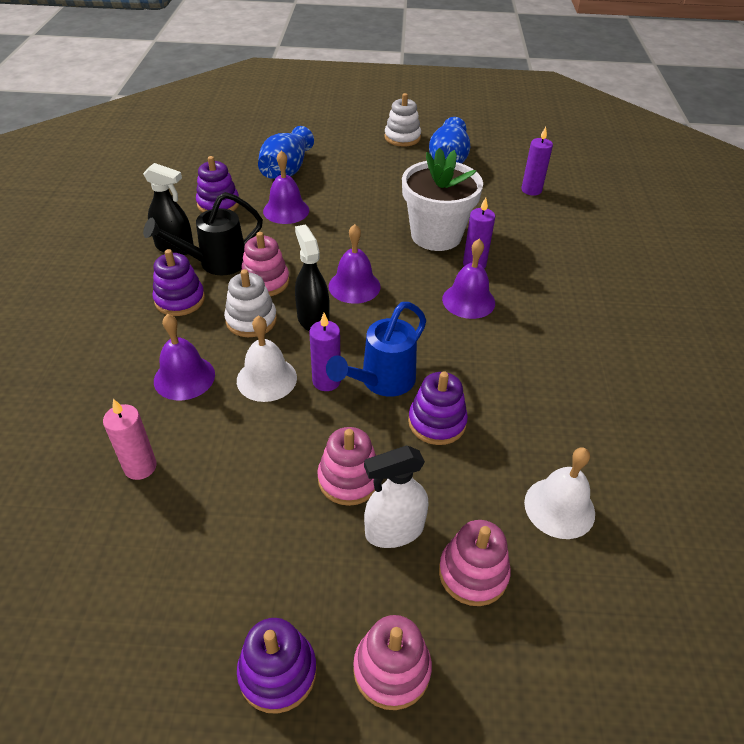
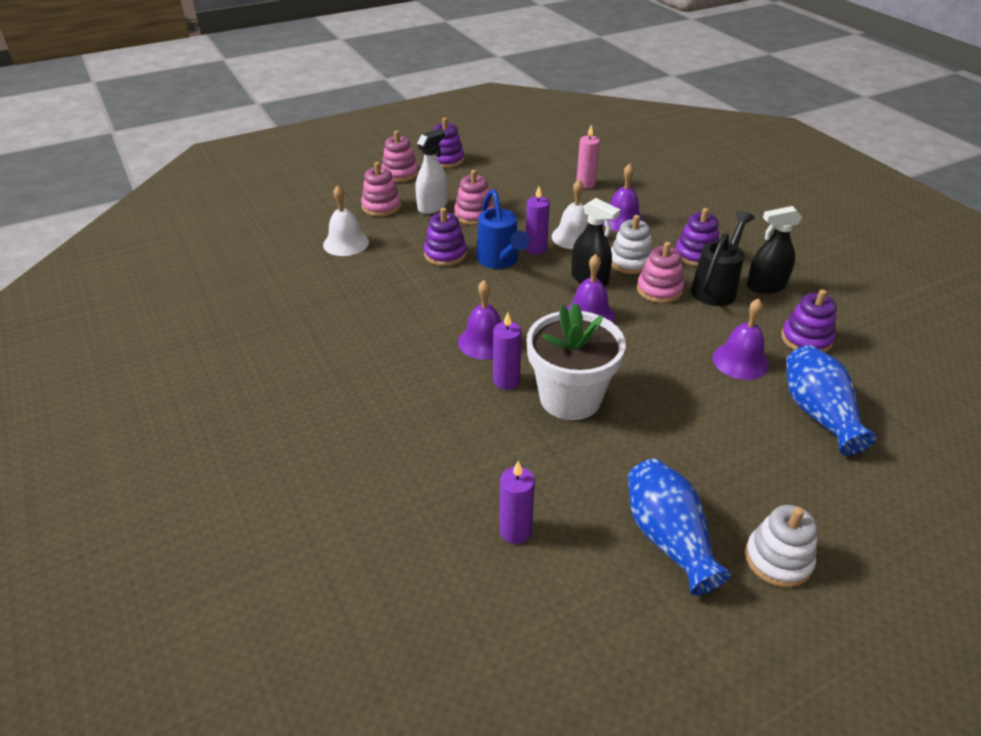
camera: 150 degrees right, 5 degrees down
(381, 382) = (500, 261): blue watering can -> blue watering can turned 150 degrees clockwise

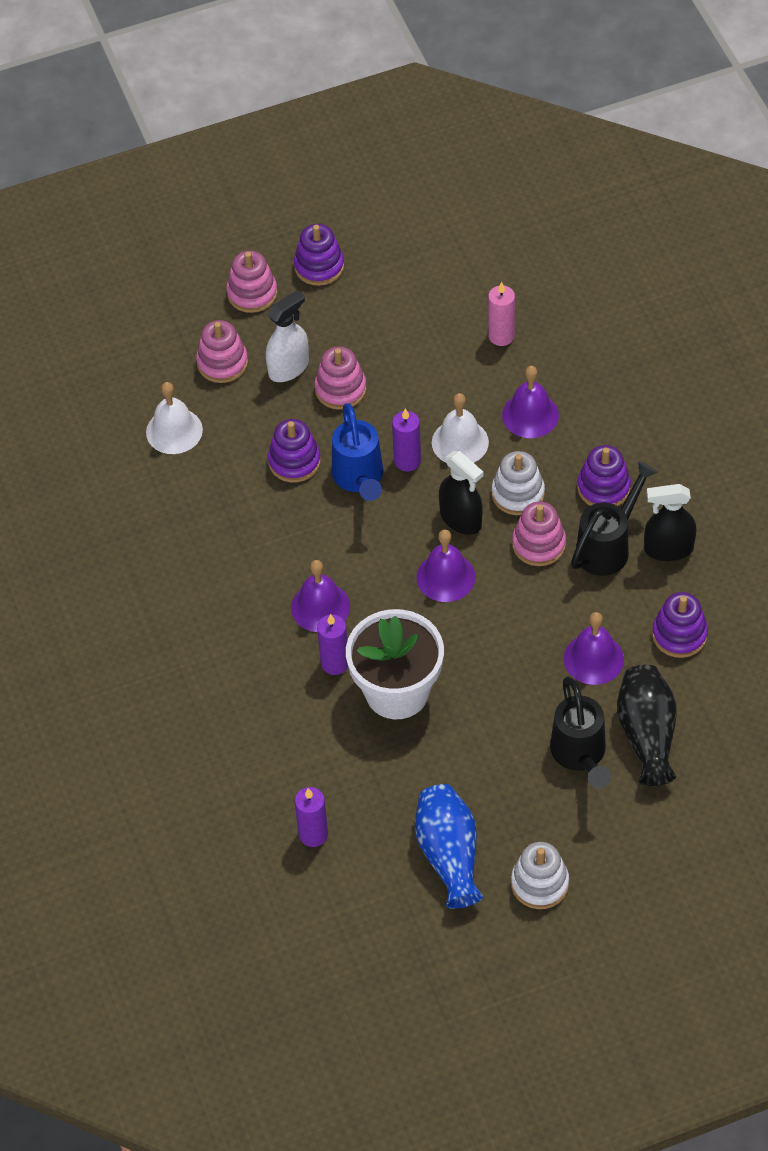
camera: 10 degrees right, 15 degrees up
(764, 436) = (580, 756): none -> black watering can
(818, 414) = (647, 734): blue vase -> black vase

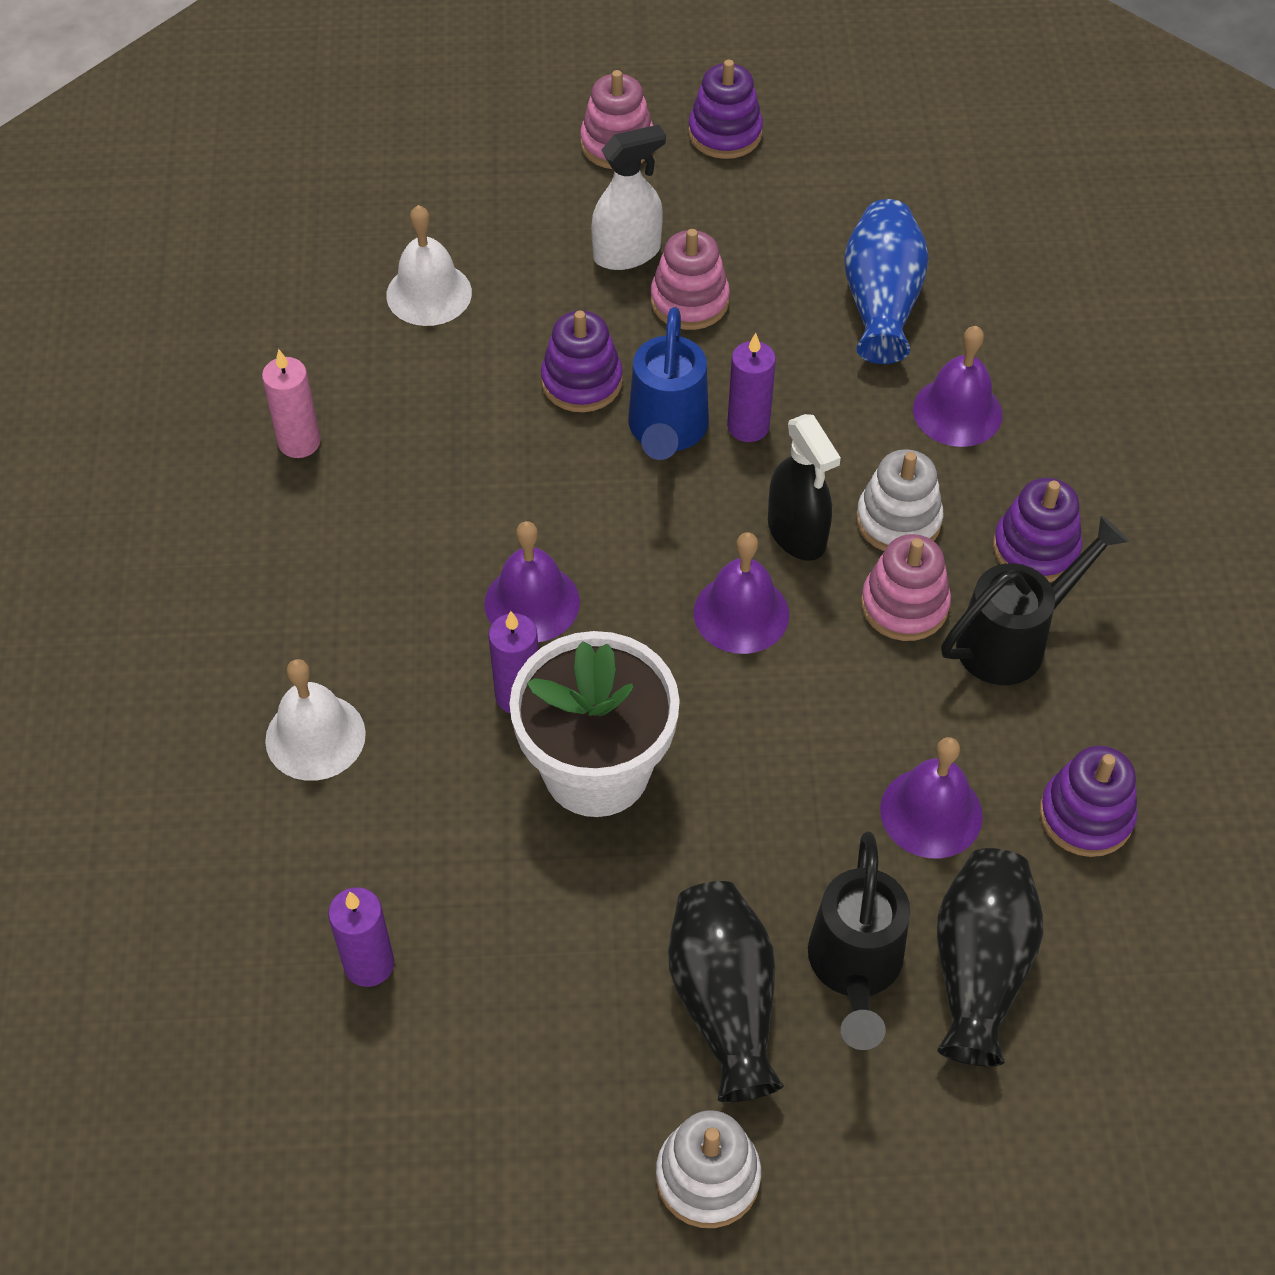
camera: 15 degrees right, 0 degrees up
(222, 363) = (536, 222): pink stacking toy -> none
(449, 854) = (574, 1073): blue vase -> blue vase (881, 302)
(460, 442) = (837, 421): white bell -> white bell (315, 737)
(501, 336) = (952, 291): pink candle -> pink candle (299, 442)
(516, 794) = (724, 1002): none -> black vase
(668, 549) = (1109, 672): black spray bottle -> none

